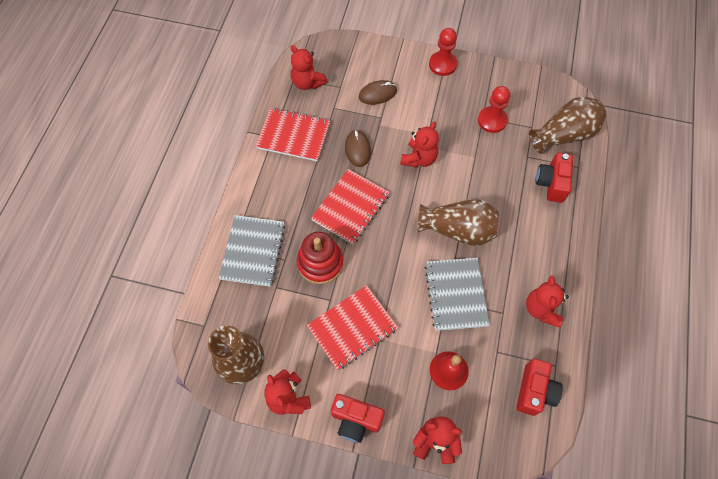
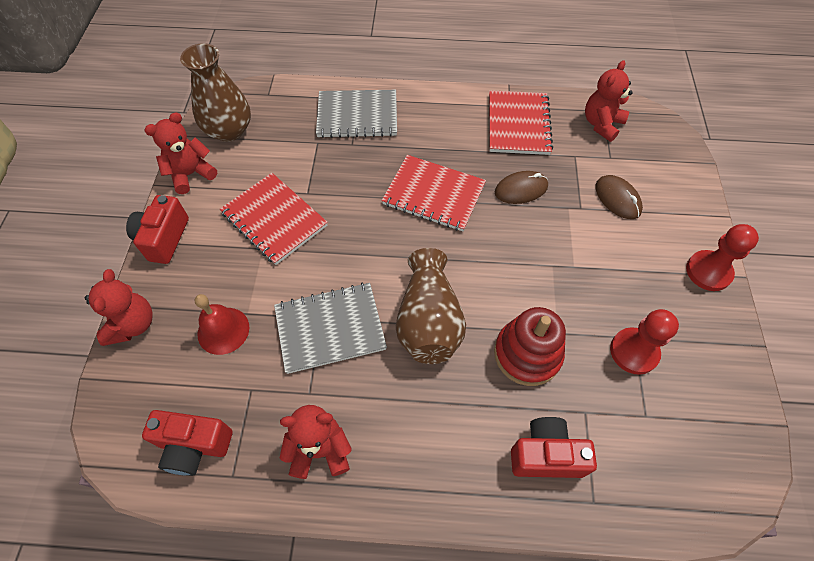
camera: 80 degrees right, 5 degrees down
(320, 263) = (353, 176): red stacking toy -> red stacking toy (527, 354)
(419, 158) = (530, 260): red teddy bear -> none
(564, 135) = (651, 473): brown vase -> none

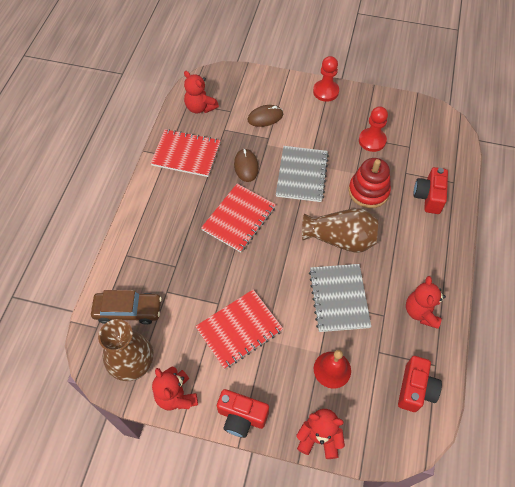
camera: 80 degrees left, 0 degrees up
(290, 114) = (128, 310): none -> brown car
(357, 115) = (145, 258): grey notebook -> grey notebook (301, 175)

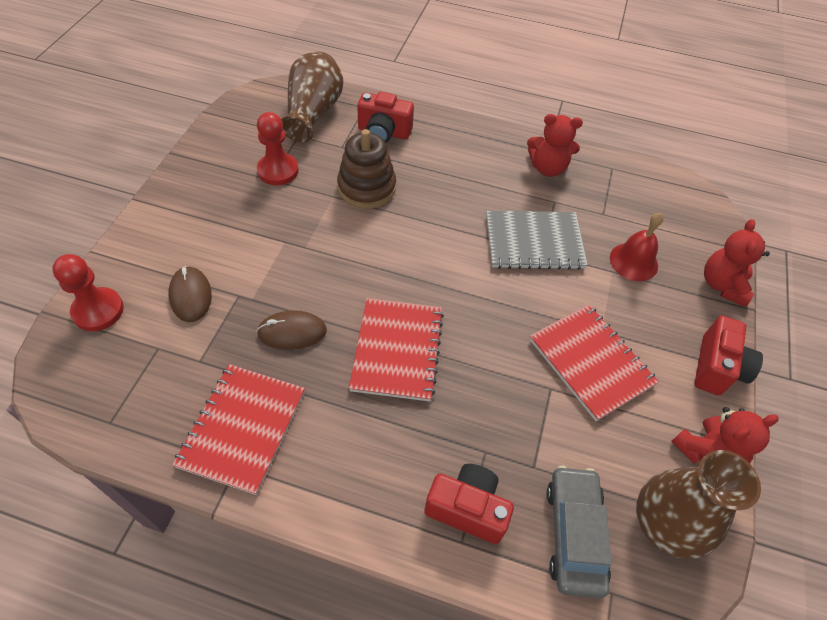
camera: 90 degrees left, 5 degrees down
(128, 310) = (574, 534): brown car -> grey car
(200, 107) = (130, 400): red teddy bear -> none
(239, 218) = (397, 350): red notebook -> red notebook turned 60 degrees clockwise
(301, 175) = (324, 259): grey notebook -> none
(326, 91) = (162, 209): red pawn -> red pawn (98, 310)
(340, 239) = (443, 228): brown vase -> brown vase (313, 113)
(368, 191) = (367, 188): red stacking toy -> brown stacking toy
(415, 389) = (644, 189): red camera -> red camera (467, 508)

